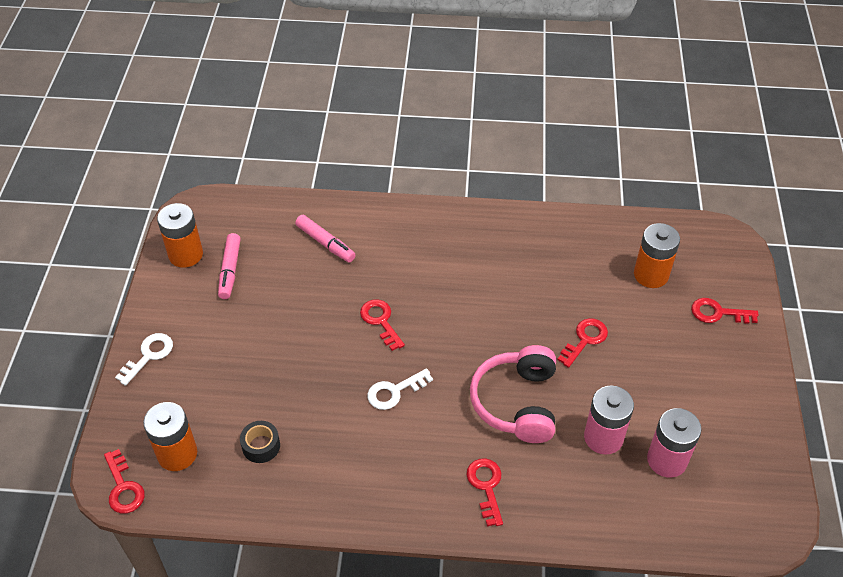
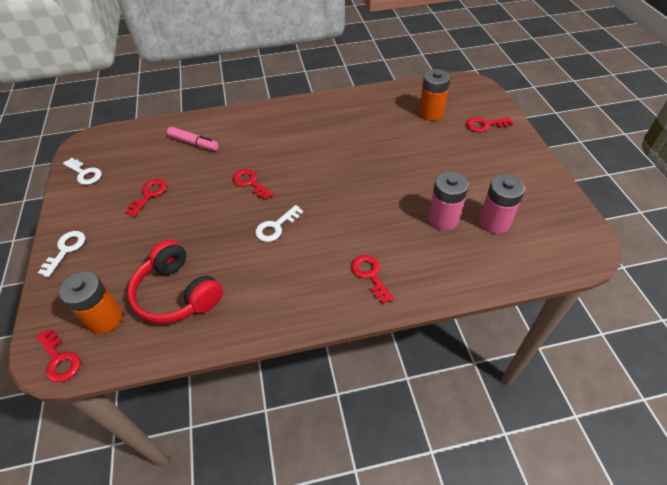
camera: 15 degrees left, 0 degrees up
(186, 255) = (84, 173): orange battery -> white key
(230, 270) = (123, 176): pink marker -> none
(261, 446) = (177, 293): black tape -> red headphones
(517, 402) = (371, 212): pink headphones -> none
(585, 340) = (403, 161): red key -> red key (149, 195)

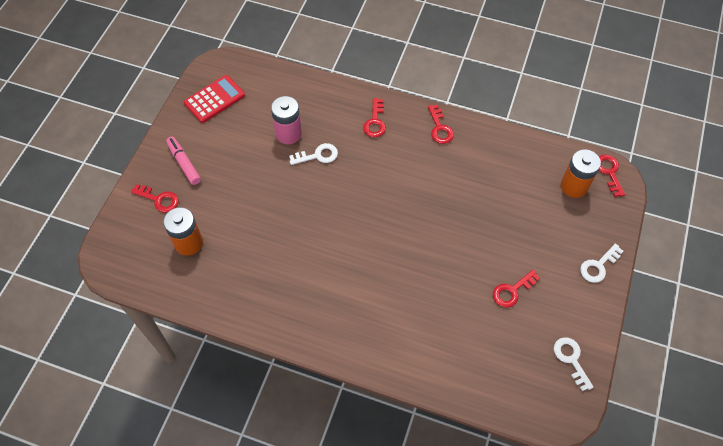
camera: 150 degrees left, 10 degrees up
(177, 293) = (516, 178): red headphones -> none
(194, 143) = (445, 341): pink marker -> pink marker (184, 163)
(250, 183) = (414, 253): red key -> red key (440, 128)
(276, 227) = (417, 195): white key -> white key (318, 155)
(494, 222) = (256, 112): pink battery -> none
(545, 213) = (214, 99): none -> red calculator

